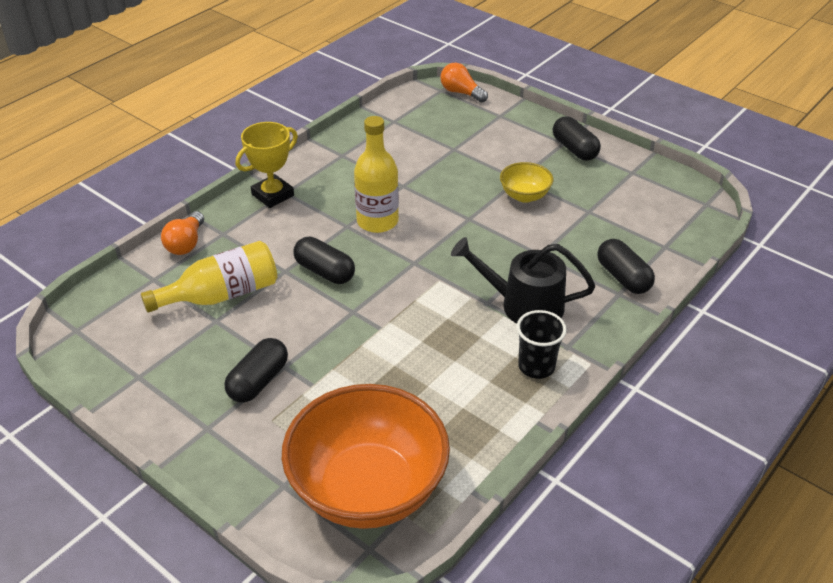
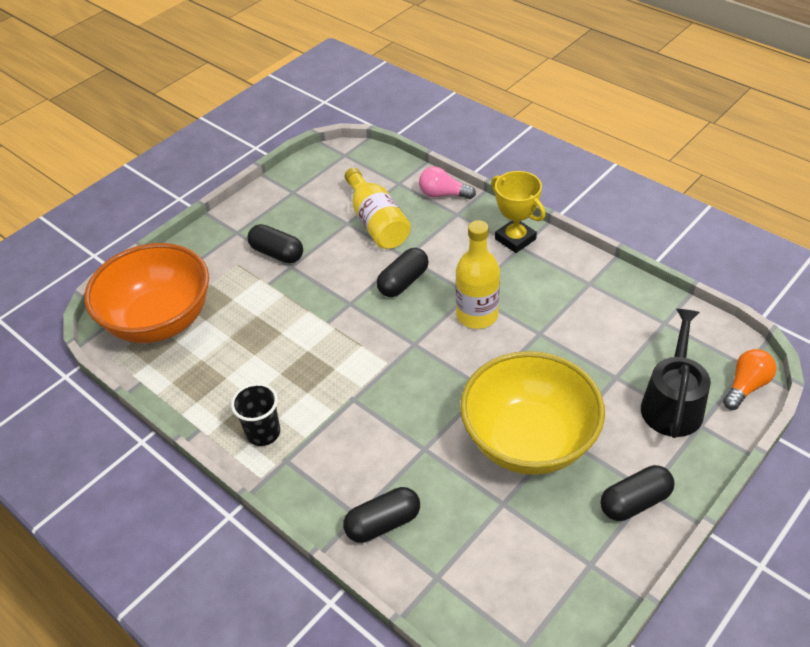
camera: 95 degrees right, 5 degrees up
(186, 243) = (443, 194): orange light bulb -> pink light bulb
(524, 196) = (529, 441): yellow bowl -> yellow bowl, size x2.22
(524, 305) = (346, 428): black watering can -> black watering can (672, 403)

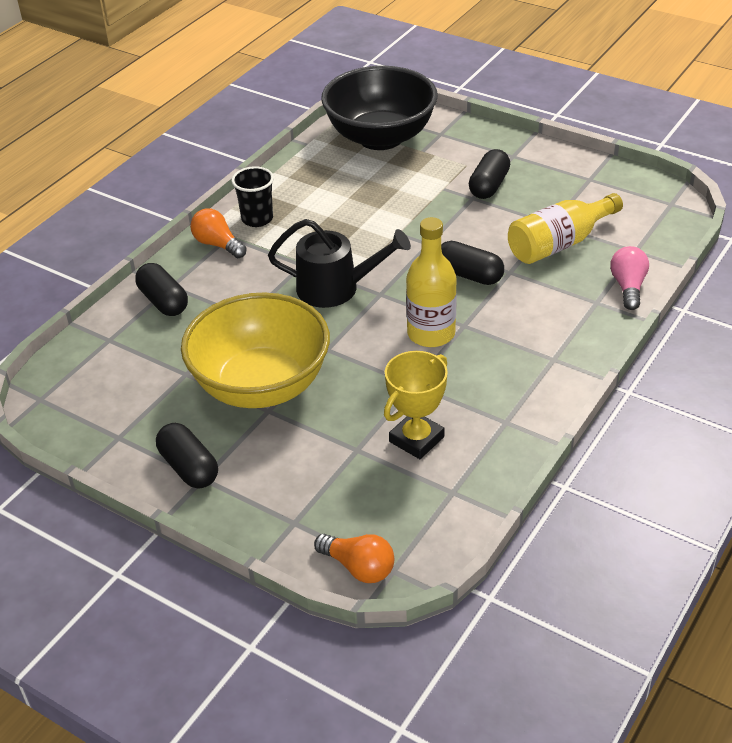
camera: 80 degrees right, 5 degrees down
(160, 320) = (380, 137): orange bowl -> black bowl
(297, 470) = (218, 244): none -> orange light bulb
(515, 239) = (566, 353): yellow trophy -> yellow trophy (416, 439)
(672, 403) = (323, 498): black watering can -> black watering can (336, 288)

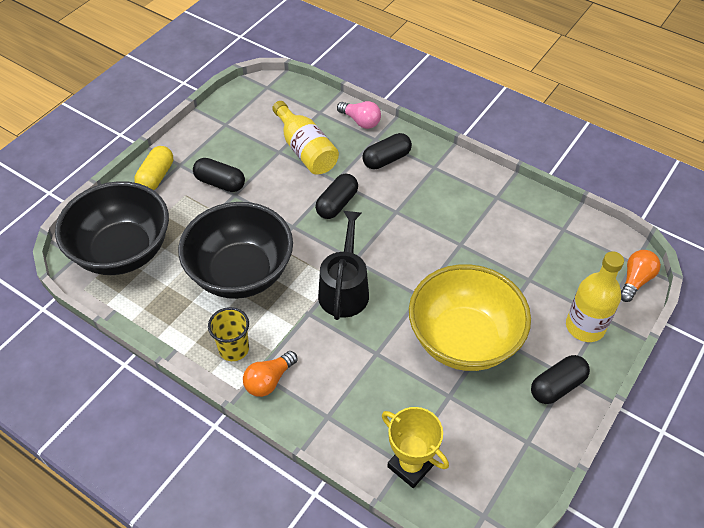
camera: 90 degrees left, 10 degrees up
(163, 301) = (350, 421): black capsule -> black capsule (386, 159)
(257, 219) = (234, 349): black cup -> yellow cup
(356, 213) = (241, 273): none -> black bowl
(416, 439) = (516, 245): yellow trophy -> yellow trophy (410, 466)
(431, 334) = (405, 231): yellow bottle -> yellow bottle (585, 326)
(490, 143) = (156, 177): none -> yellow capsule
(628, 287) = (360, 121): pink light bulb -> pink light bulb turned 150 degrees counterclockwise

